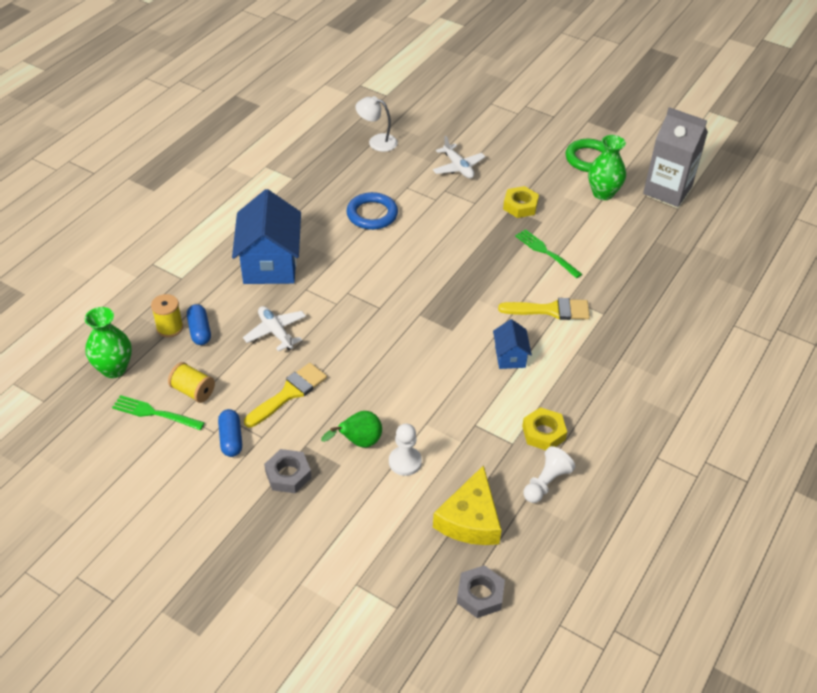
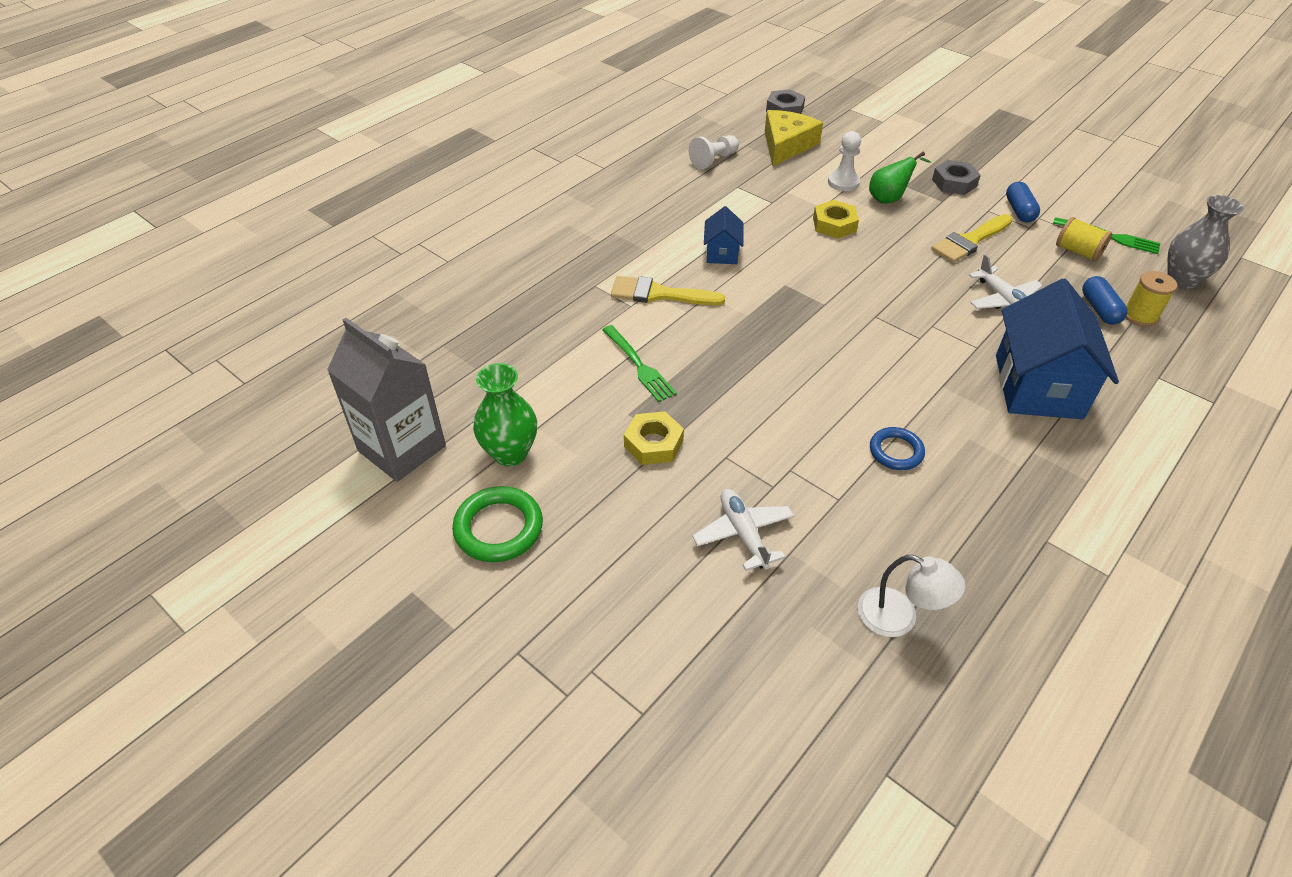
camera: 170 degrees left, 0 degrees up
(114, 369) = (1182, 279): green vase -> grey vase
(372, 214) = (896, 451): blue ring -> blue ring, size x0.65
(543, 433) = (705, 191): yellow nut -> yellow nut (834, 224)

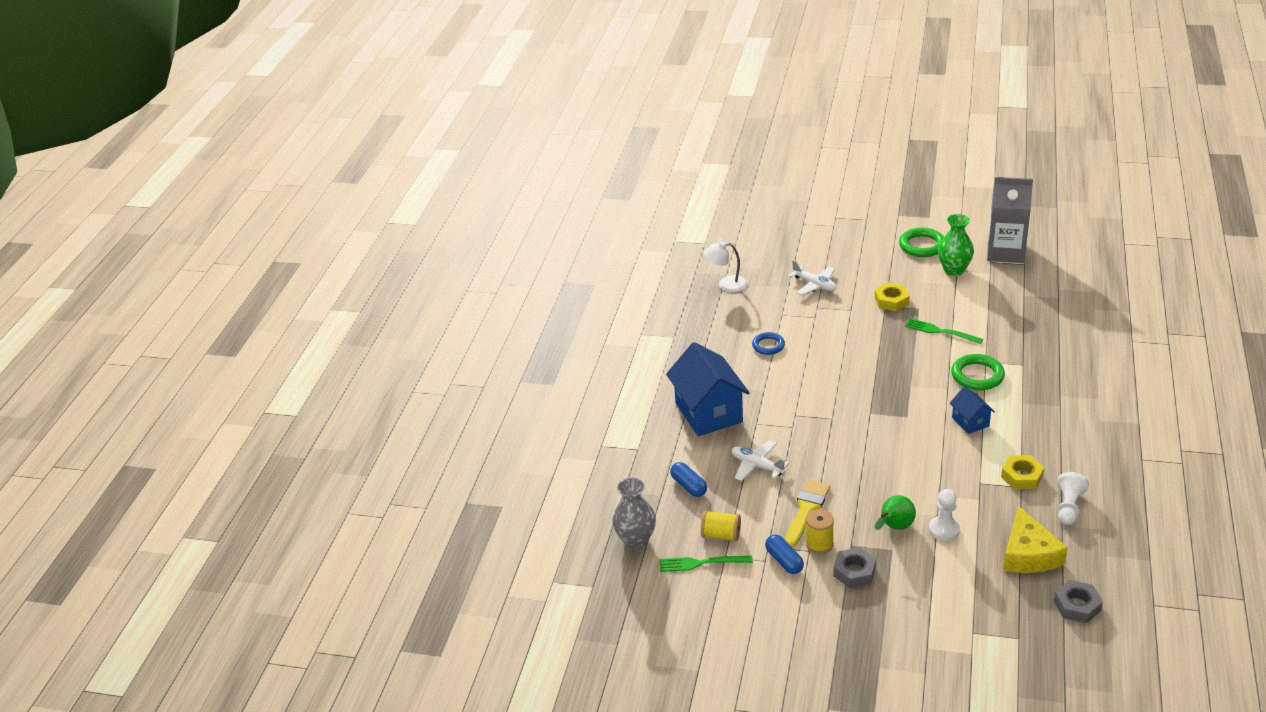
camera: 155 degrees right, 10 degrees down
(659, 294) = (977, 375): yellow brush -> green ring
(834, 224) = (915, 481): yellow nut -> yellow nut (1022, 476)
(1140, 316) = (659, 492): yellow spool -> yellow spool (819, 544)

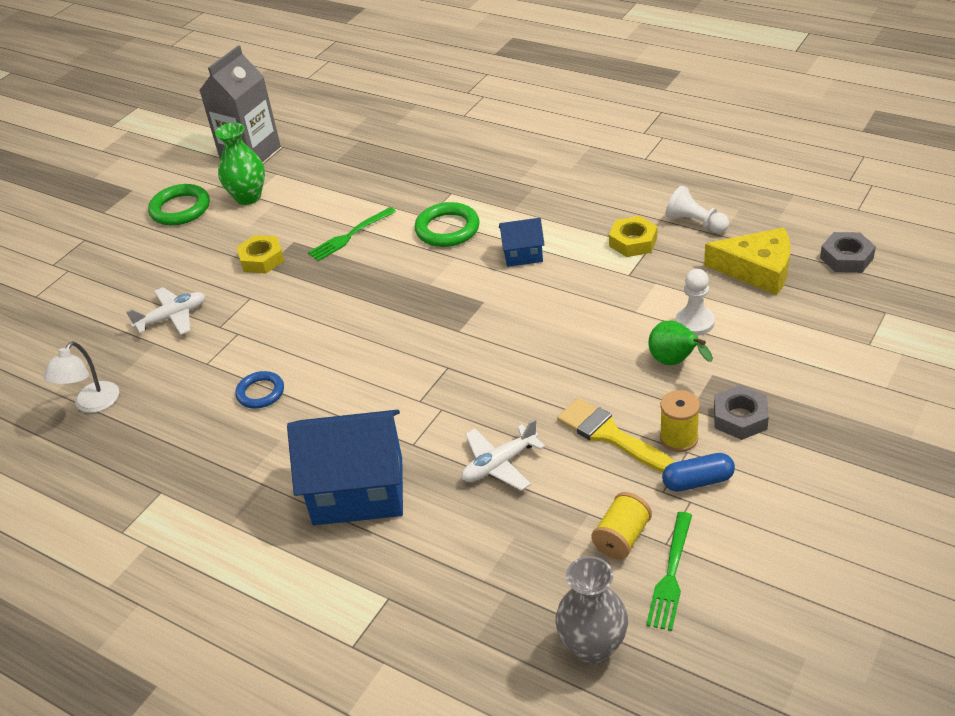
camera: 70 degrees left, 5 degrees up
(688, 486) = (503, 552): blue capsule -> none

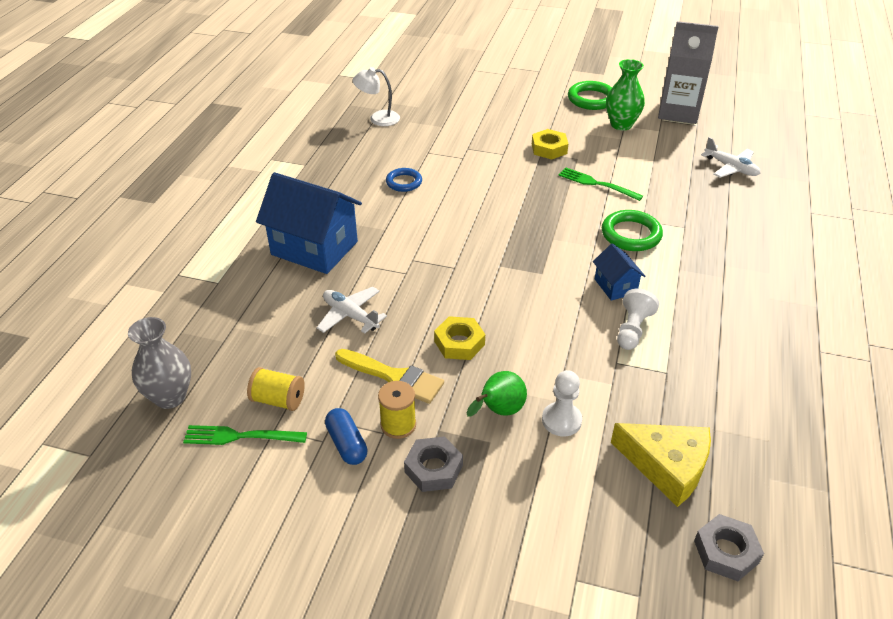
camera: 70 degrees right, 0 degrees up
(172, 317) = (470, 126): white plane -> white plane (731, 168)
(358, 491) = (314, 248): blue house -> blue house turned 45 degrees counterclockwise
(609, 435) = (394, 377): yellow brush -> yellow brush turned 90 degrees clockwise
(633, 242) = (669, 359): yellow nut -> yellow nut (459, 343)
(695, 223) = (725, 405): white pawn -> white pawn (632, 329)
(757, 270) = (667, 466): yellow cheese -> yellow cheese turned 60 degrees counterclockwise

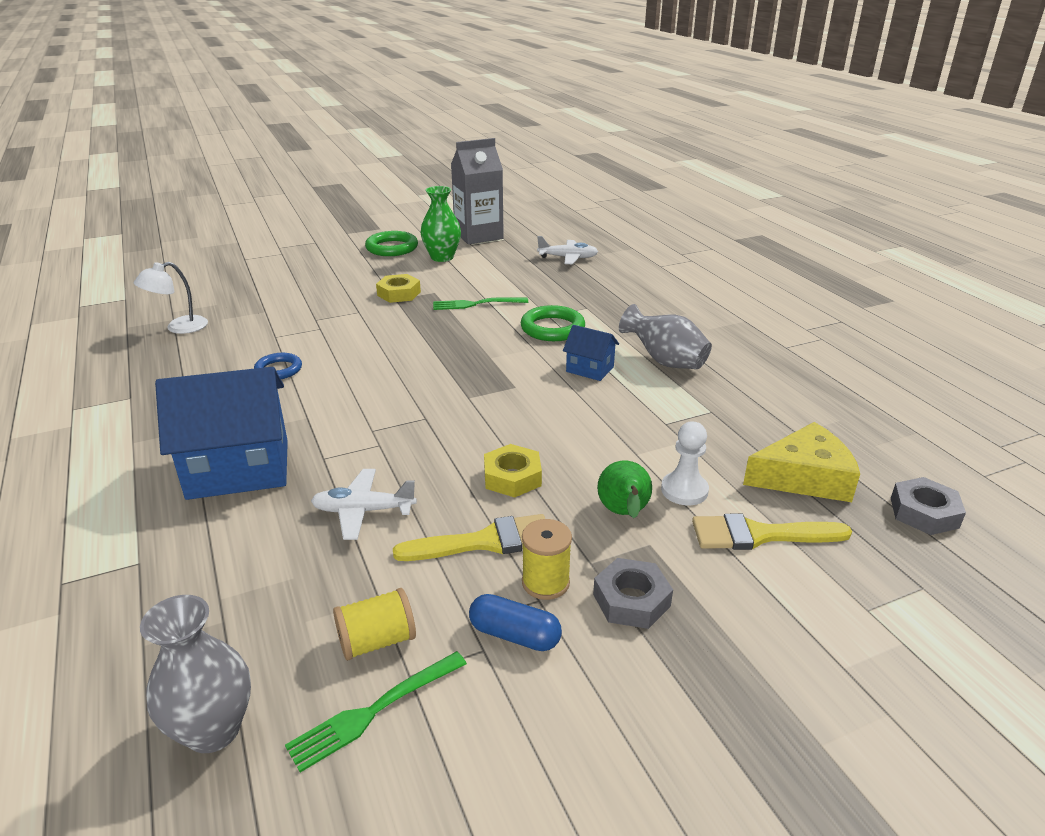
camera: 40 degrees left, 10 degrees down
(572, 484) = (760, 535): none -> yellow brush
(632, 329) = (645, 393): white pawn -> none
(686, 309) = (665, 361): none -> grey vase

